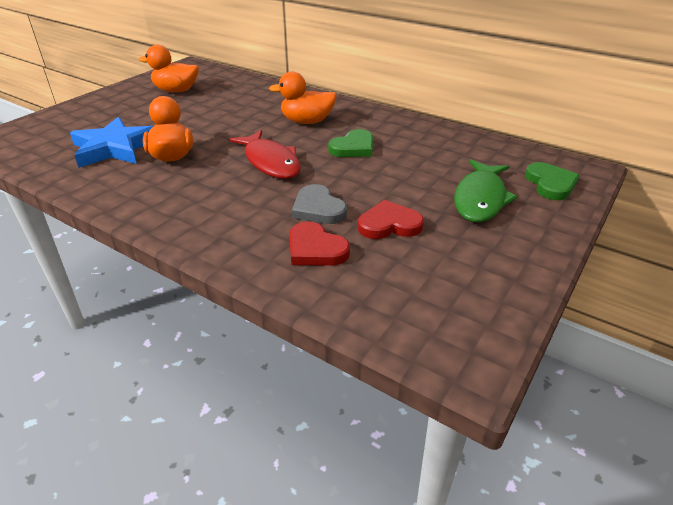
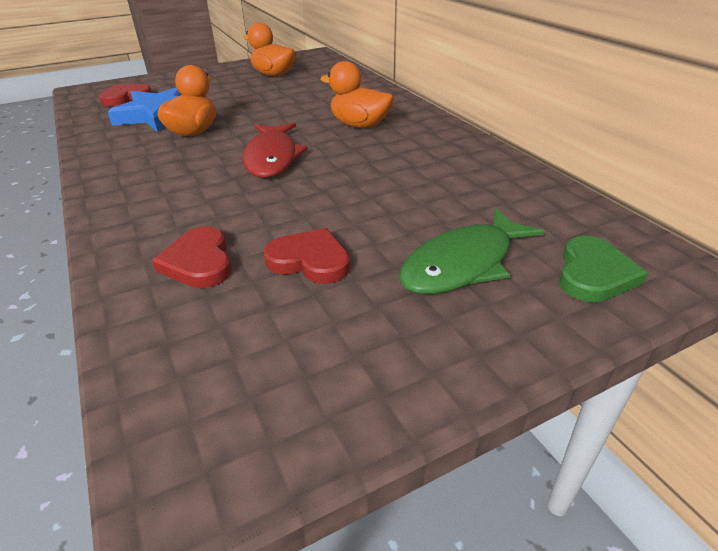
camera: 30 degrees right, 0 degrees up
(52, 139) = (126, 98): none -> red heart
(318, 208) = (257, 219): grey heart -> none
(353, 147) = (376, 163): green heart -> none

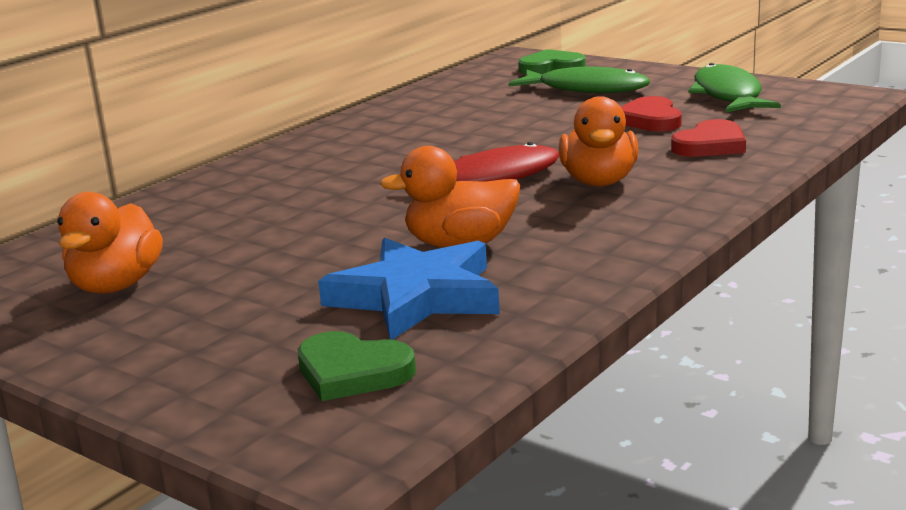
camera: 115 degrees left, 15 degrees down
(126, 98) = (352, 372): red heart -> green heart
(327, 353) = (728, 95): none -> green fish
(359, 125) = (342, 169): orange duck -> orange duck (599, 182)

